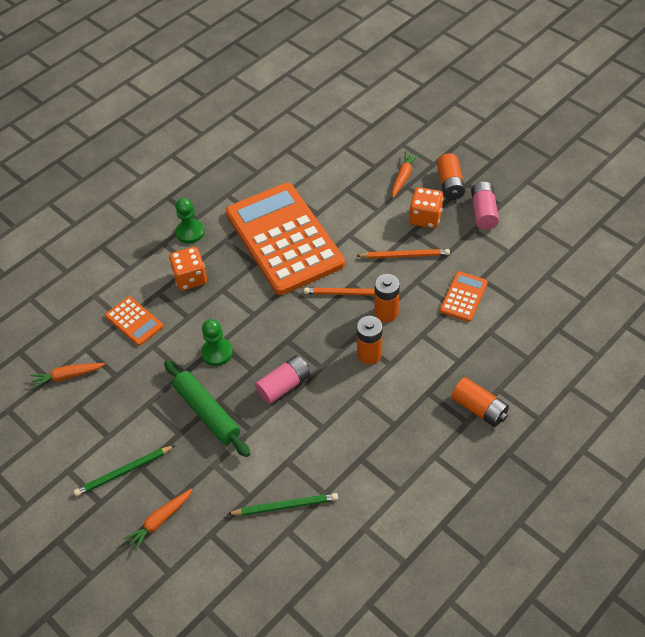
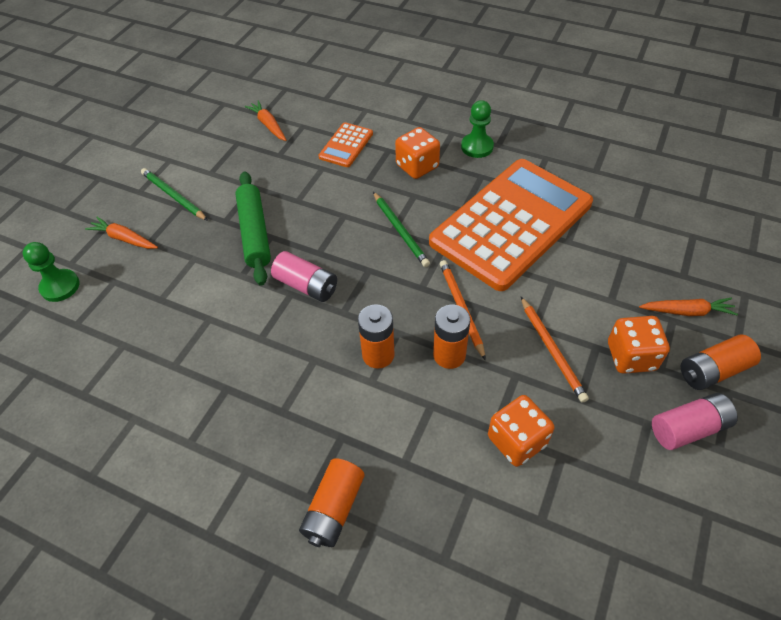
camera: 70 degrees right, 0 degrees up
(207, 412) = (254, 233): green rolling pin -> green rolling pin turned 45 degrees counterclockwise
(217, 352) = (331, 217): green pawn -> green pawn (60, 286)
(285, 506) = (153, 333): green pencil -> green pencil (400, 231)
(463, 297) = (516, 441): orange calculator -> orange dice

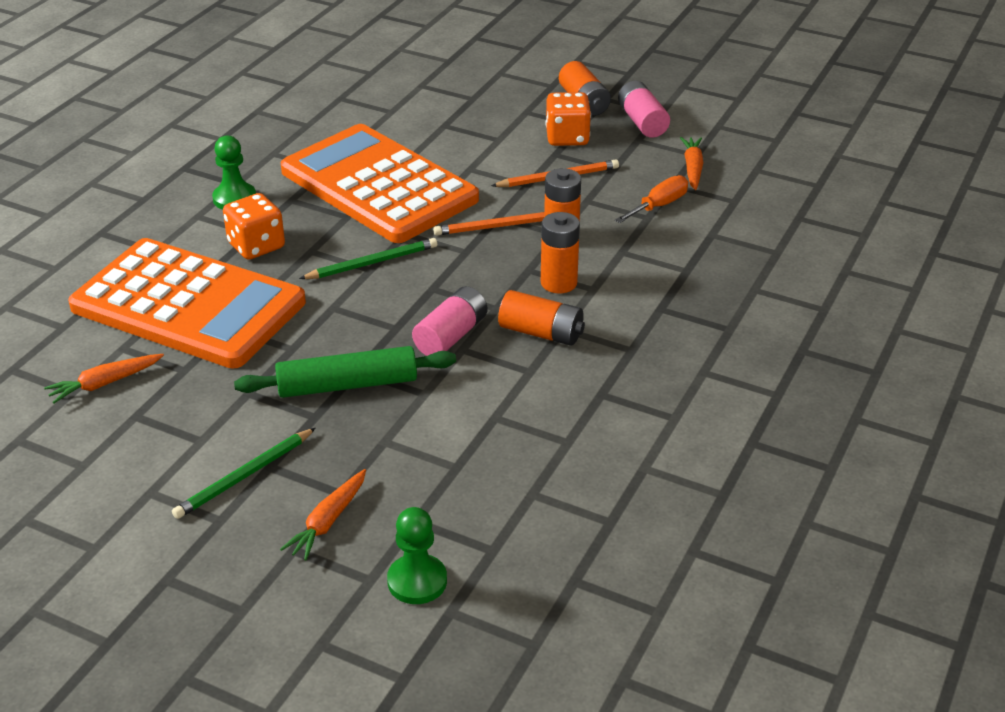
camera: 90 degrees left, 15 degrees down
(334, 509) = (738, 312): orange battery -> orange battery (541, 333)
(346, 145) = (188, 305): orange calculator -> orange calculator, size x2.42
(516, 441) = (659, 206): orange dice -> orange screwdriver
(686, 311) = (517, 103): orange carrot -> orange carrot (692, 168)

